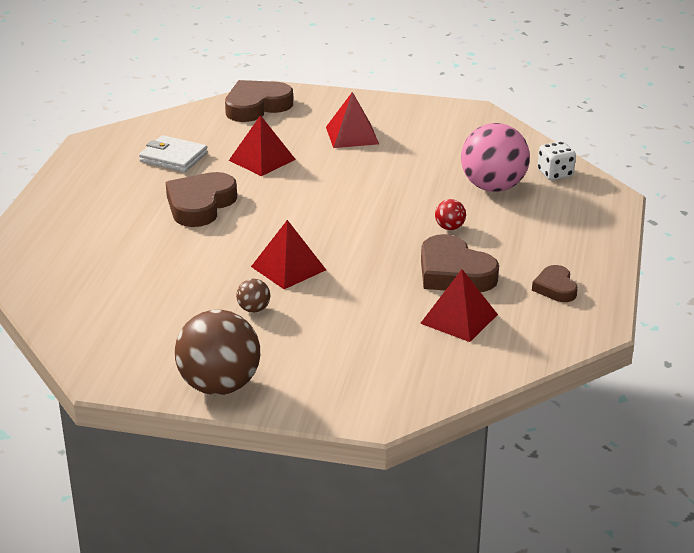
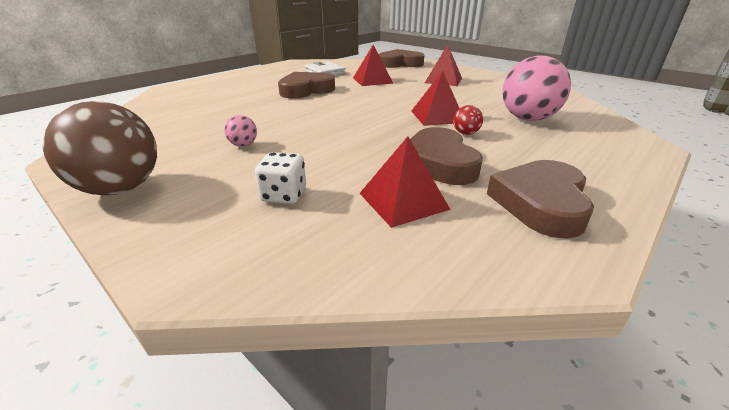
camera: 30 degrees right, 0 degrees up
(254, 309) = (243, 145): brown ball -> pink ball
(288, 268) = (308, 128): red pyramid -> red pyramid (437, 116)
(555, 174) = (593, 121): white dice -> white dice (284, 195)
(555, 288) = (541, 203): brown heart -> brown heart, size x1.76

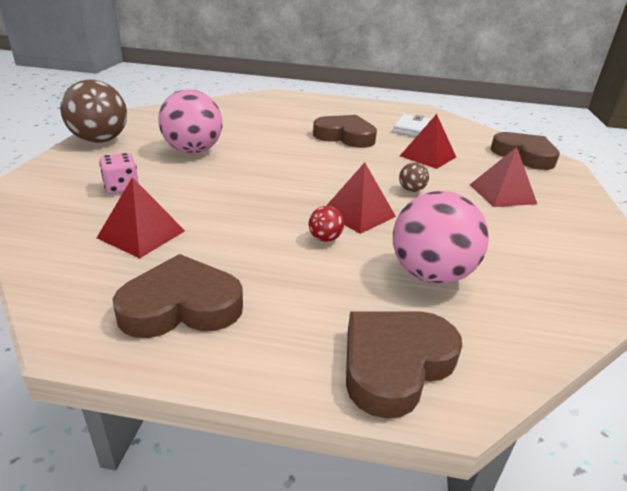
camera: 55 degrees right, 0 degrees up
(243, 145) = (193, 151): pink ball -> pink ball, size x2.30
(284, 195) = (122, 188): white dice -> pink dice
(417, 96) = (411, 190): none -> brown ball
(438, 163) = (230, 236): brown heart -> brown heart (395, 364)

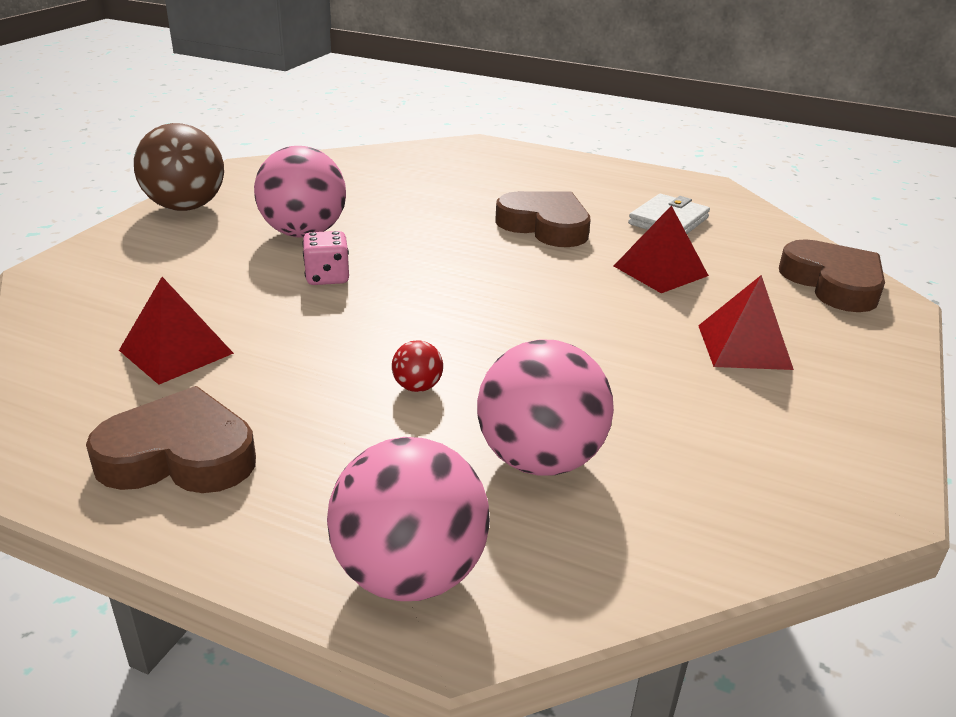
camera: 15 degrees right, 0 degrees up
(122, 188) = (182, 282): pink dice -> pink dice (327, 277)
(358, 214) = (488, 355): red pyramid -> none
(395, 364) = (409, 574): brown heart -> pink ball
(411, 190) = (595, 325): brown ball -> none

